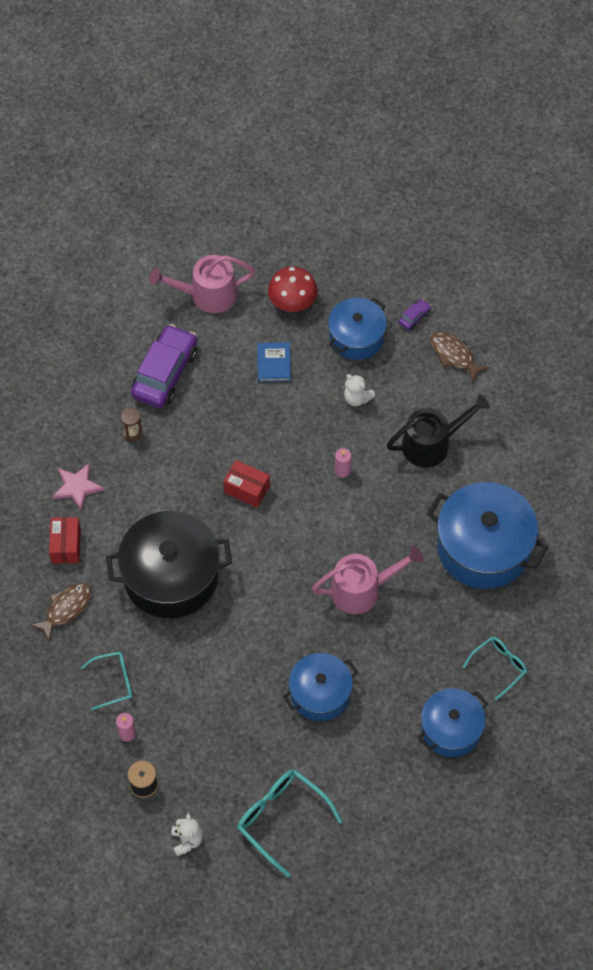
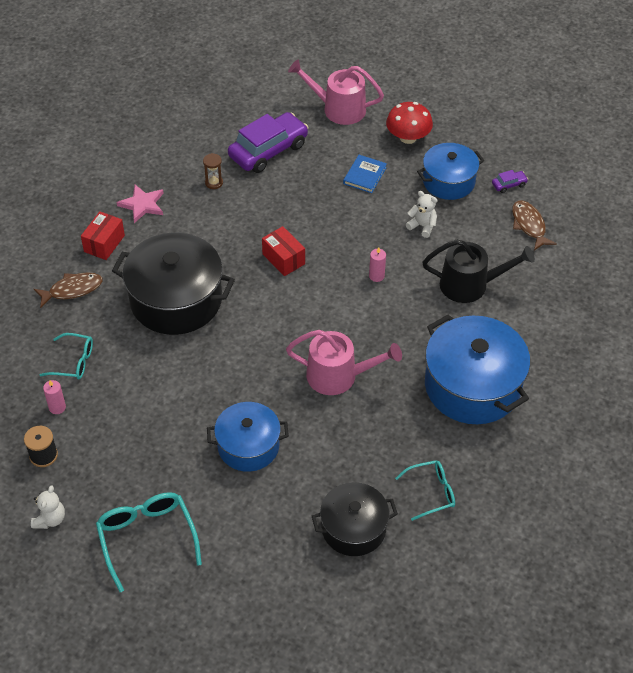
camera: 25 degrees right, 10 degrees down
(357, 398) = (422, 226): white teddy bear -> white teddy bear turned 150 degrees clockwise
(451, 729) = (353, 528): blue pot -> black pot

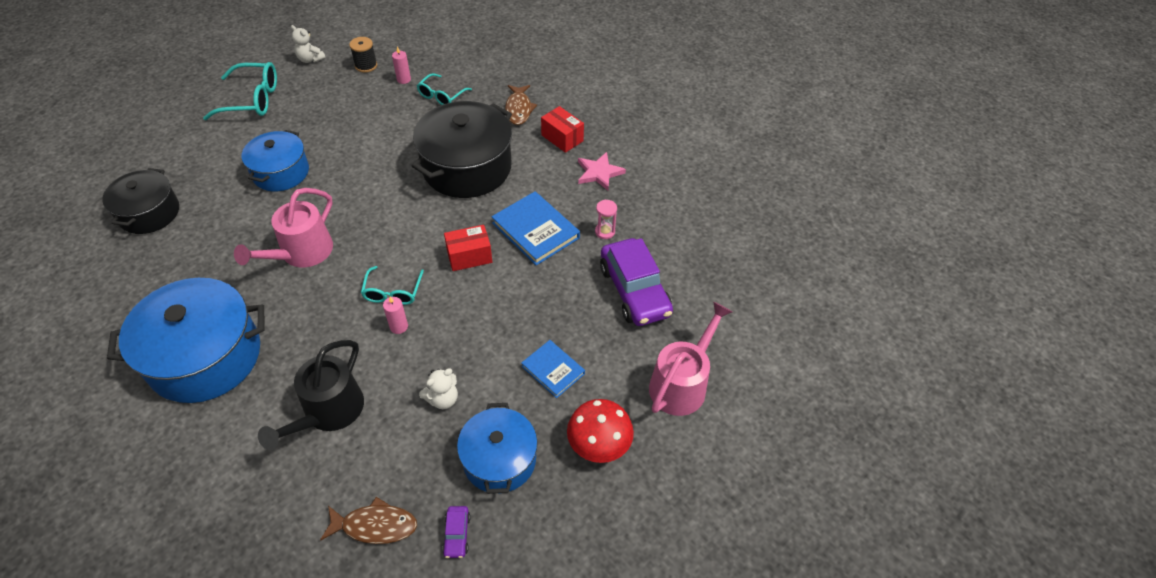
camera: 110 degrees right, 0 degrees up
(214, 183) = (605, 232): brown hourglass -> pink hourglass
(233, 226) = (535, 230): none -> blue book
(431, 492) = (130, 277): turquoise glasses -> turquoise glasses (393, 292)

